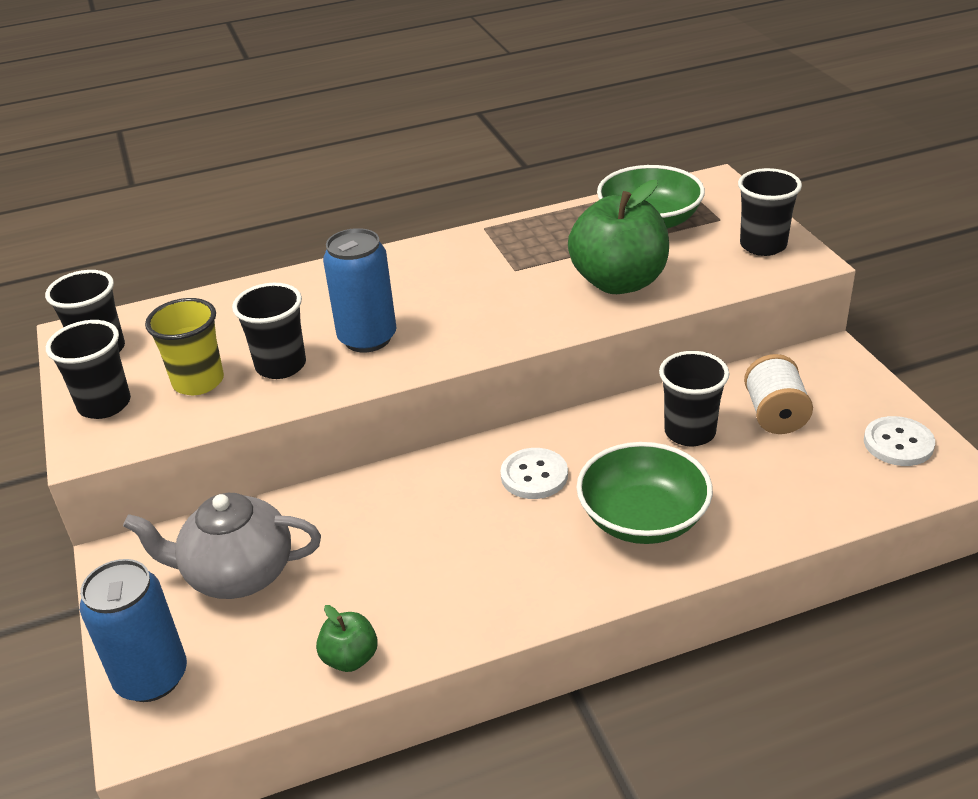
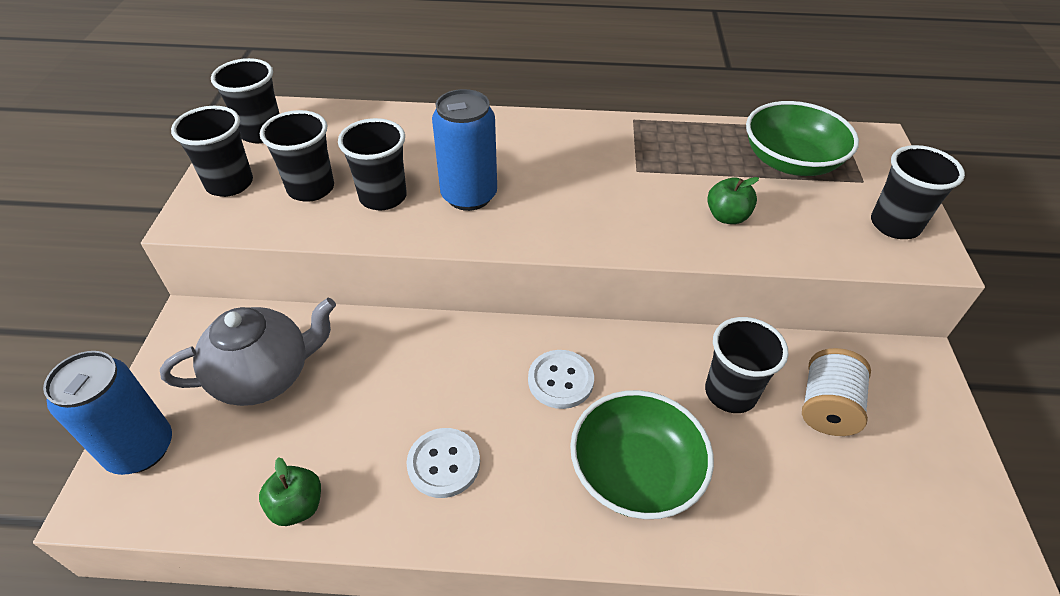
camera: 20 degrees right, 10 degrees up
(198, 382) = (311, 188): yellow cup -> black cup
(237, 574) = (265, 375): grey teapot -> grey teapot turned 135 degrees clockwise
(619, 282) = (727, 217): green apple -> green apple, size x0.47
(898, 443) = (946, 497): white button -> white button (444, 464)

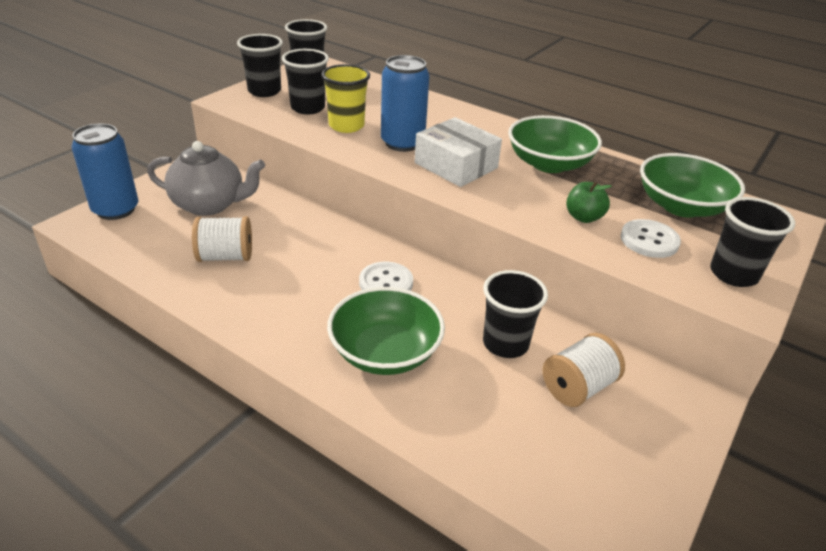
camera: 30 degrees right, 10 degrees down
(297, 506) = (166, 270): green apple -> none
(353, 443) = (225, 256): none -> white spool
(383, 197) = (346, 126): black cup -> yellow cup
(444, 464) = (266, 290): white button -> white button (649, 240)
(552, 203) = (456, 165): none -> white box
(637, 159) = (549, 164): none -> green bowl

